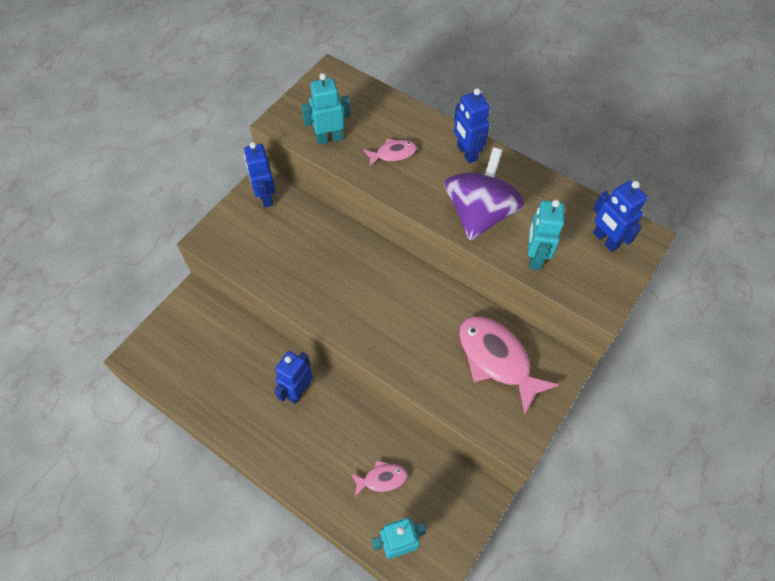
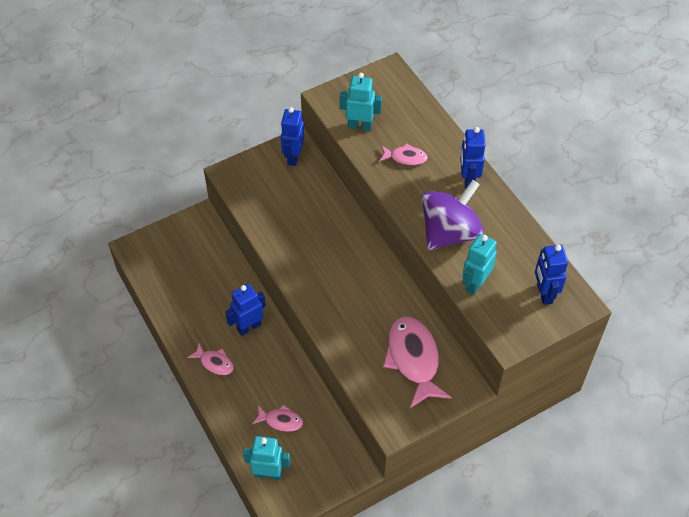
camera: 25 degrees right, 5 degrees down
(281, 446) = (214, 363): none -> pink fish

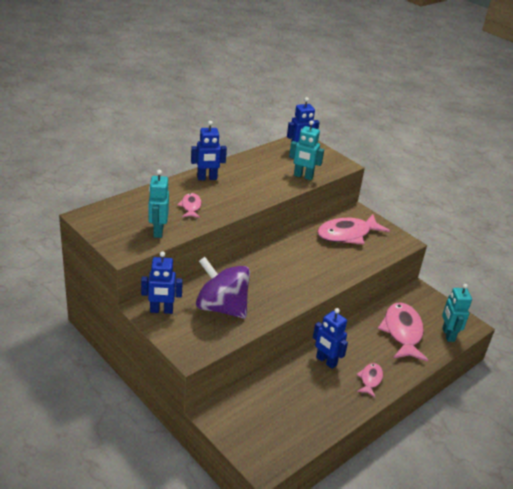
camera: 105 degrees left, 20 degrees down
(281, 421) = (402, 332): pink fish -> pink fish, size x1.95
(449, 232) = (261, 186): purple spinning top -> purple spinning top (221, 307)

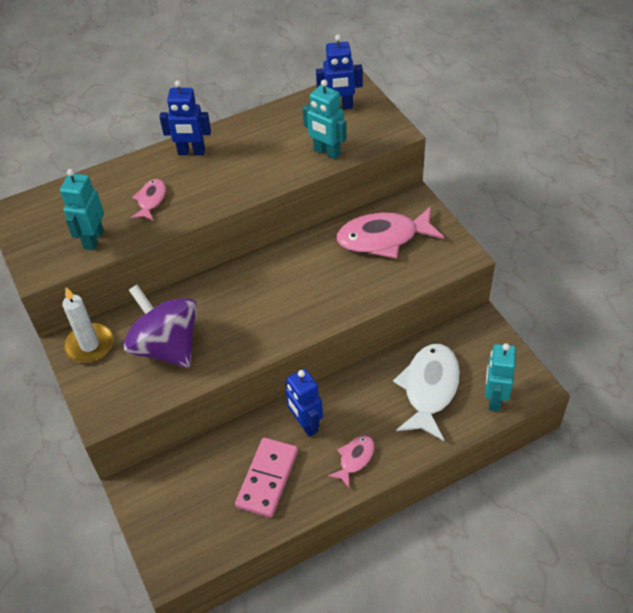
camera: 20 degrees right, 15 degrees up
(161, 310) = (90, 345): blue robot -> white candle
(313, 398) = (267, 479): none -> pink domino
(402, 332) = (429, 389): pink fish -> white fish

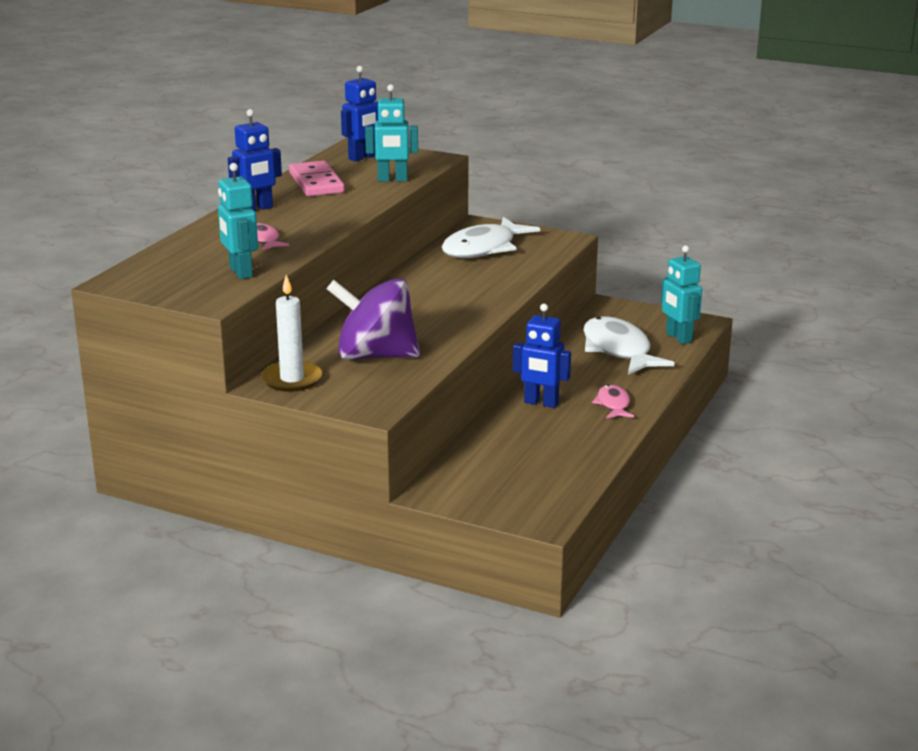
camera: 40 degrees left, 25 degrees down
(267, 479) = (553, 441): pink domino -> pink domino (316, 183)
(383, 238) = (483, 248): pink fish -> white fish

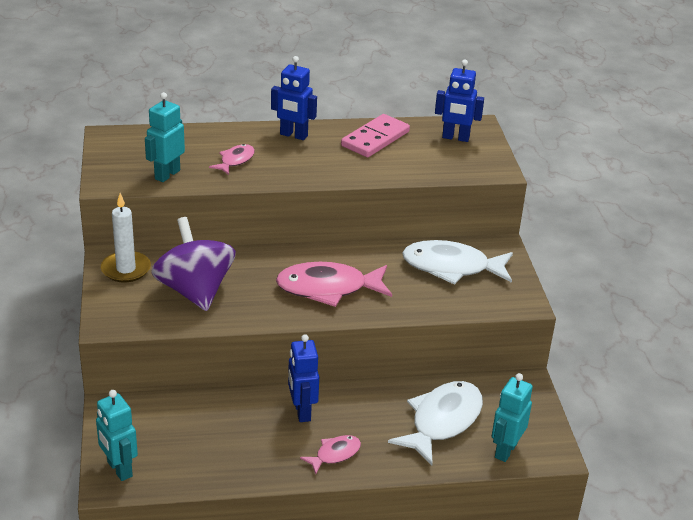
camera: 55 degrees right, 10 degrees up
(392, 180) = (422, 168): turquoise robot -> turquoise robot (119, 469)
(449, 301) = (328, 288): none -> pink fish

